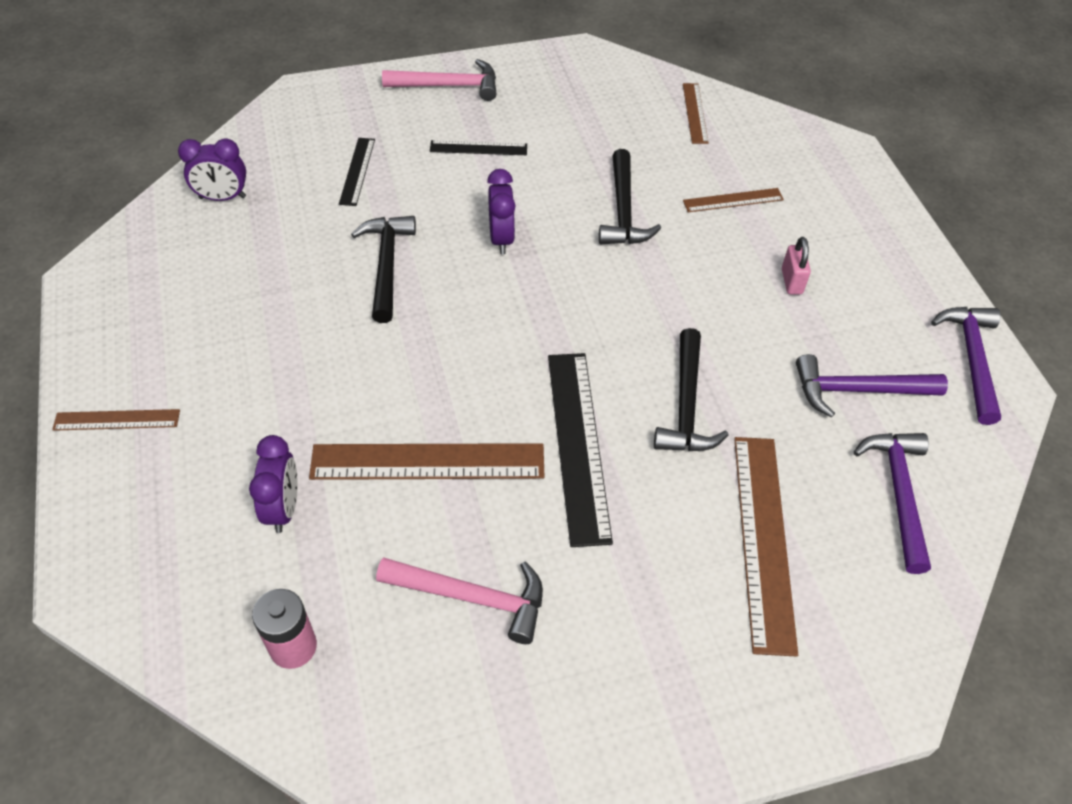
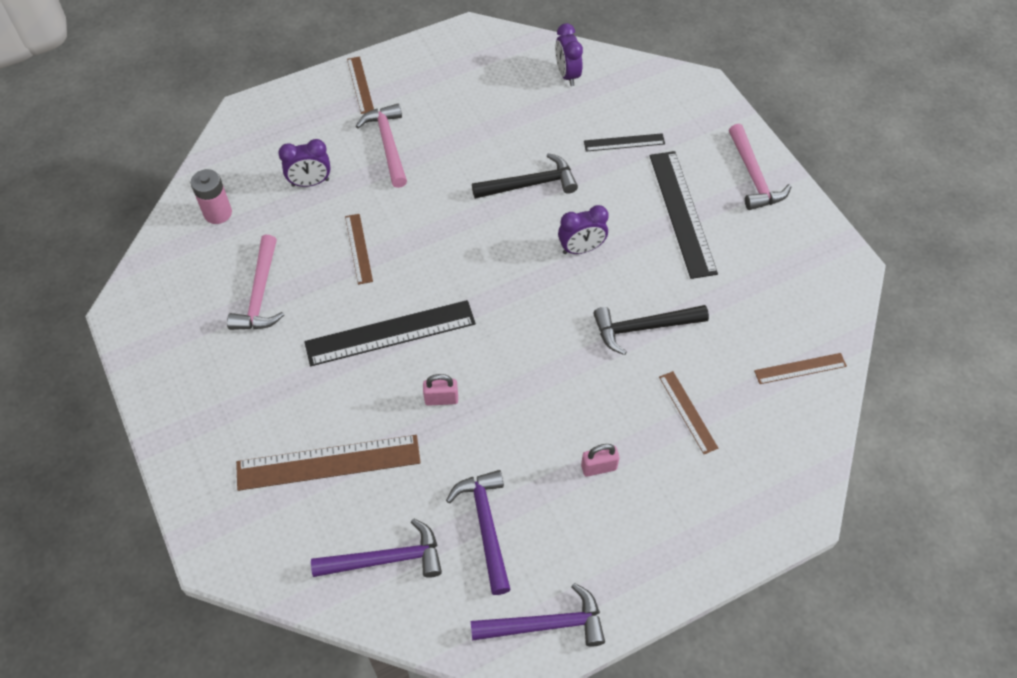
camera: 80 degrees right, 5 degrees up
(252, 402) = (388, 144): none -> pink hammer
(428, 462) = (358, 248): brown ruler -> brown ruler, size x0.53
(478, 148) = (682, 213): black ruler -> black ruler, size x1.87
(686, 405) = (441, 399): black hammer -> pink padlock

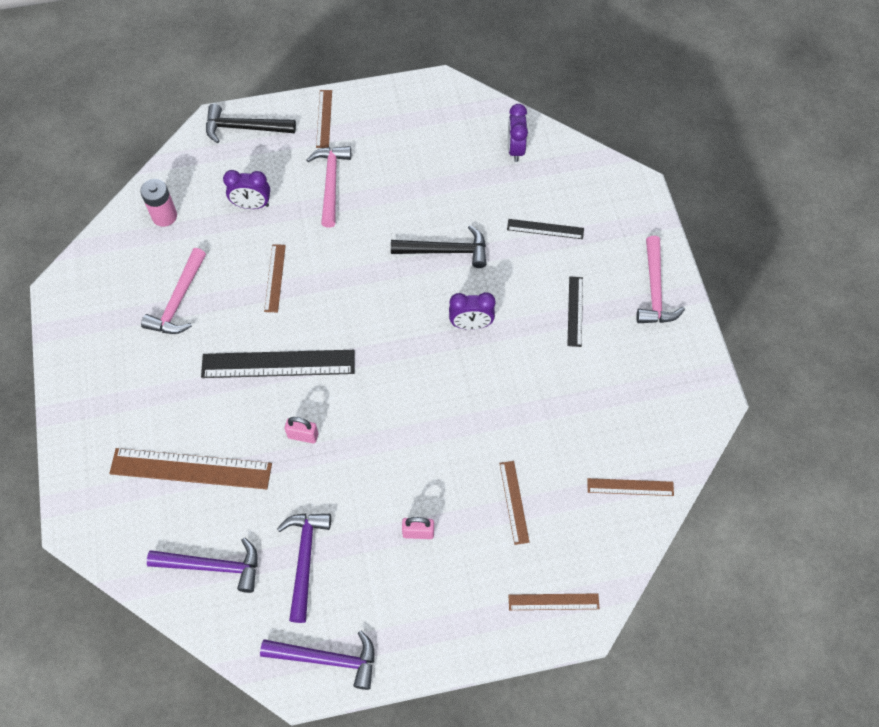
camera: 15 degrees right, 5 degrees up
(643, 328) = (501, 413): black hammer -> black hammer (244, 128)
(682, 213) = (575, 311): black ruler -> black ruler, size x0.53
(765, 502) = (553, 602): none -> brown ruler

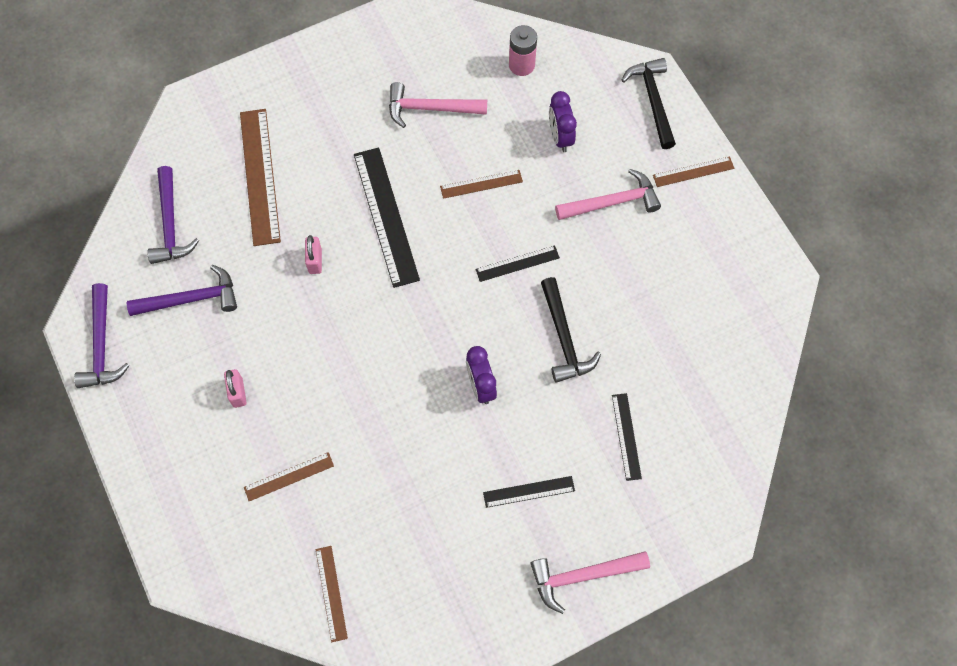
camera: 75 degrees right, 5 degrees up
(364, 268) = (517, 263): none -> black ruler
(515, 149) = (725, 379): purple clock -> none
(553, 602) = (191, 539): brown ruler -> none

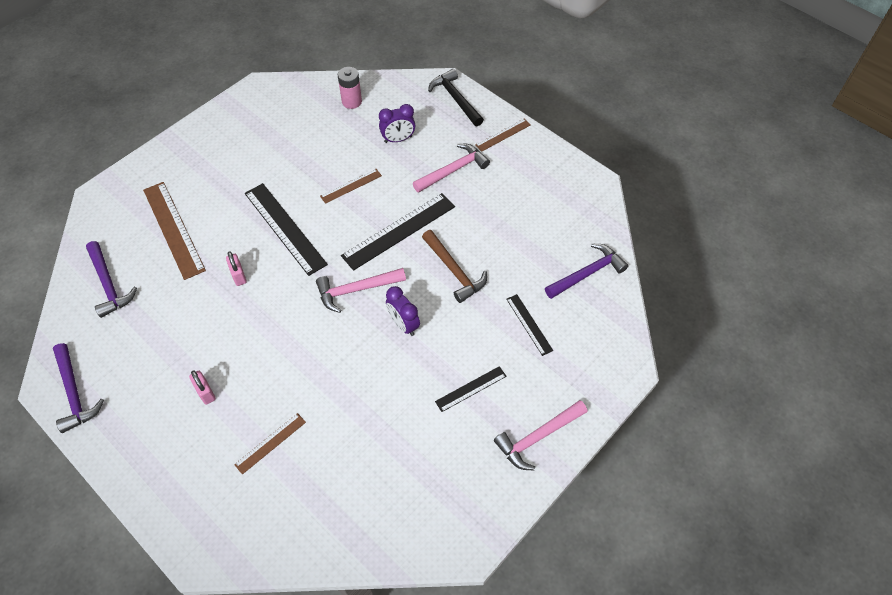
camera: 20 degrees left, 10 degrees down
(191, 299) = (143, 334): purple hammer -> purple hammer (587, 273)
(331, 593) = (338, 524): brown ruler -> none
(430, 108) = (293, 147): pink hammer -> pink hammer (356, 290)
(517, 263) = (399, 231): black ruler -> black ruler, size x1.87
(560, 137) = (398, 139): purple clock -> purple clock turned 75 degrees counterclockwise
(564, 338) = (454, 271): black hammer -> brown hammer

